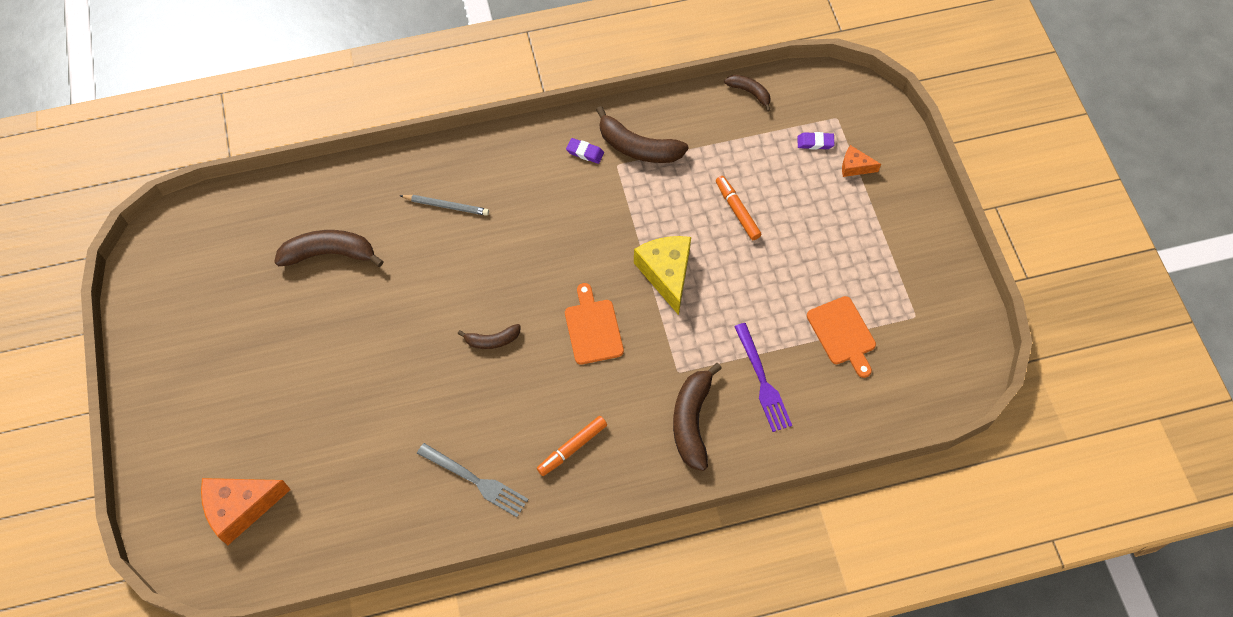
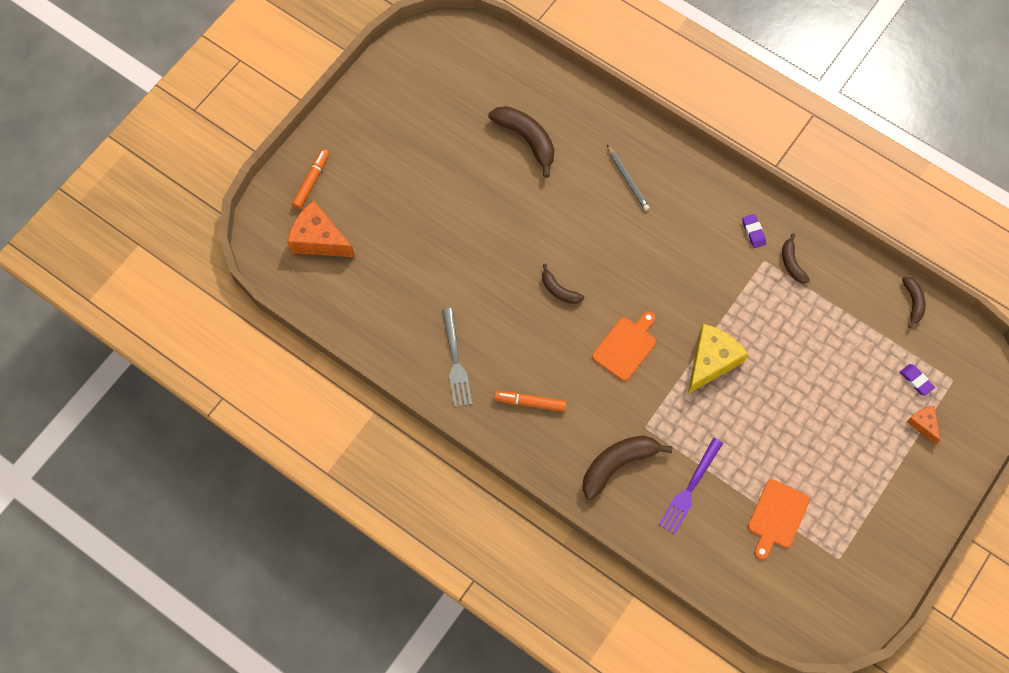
camera: 50 degrees right, 5 degrees up
(638, 147) = (792, 263): brown banana -> brown banana, size x0.57
(737, 211) = (806, 370): orange marker -> orange marker (311, 181)

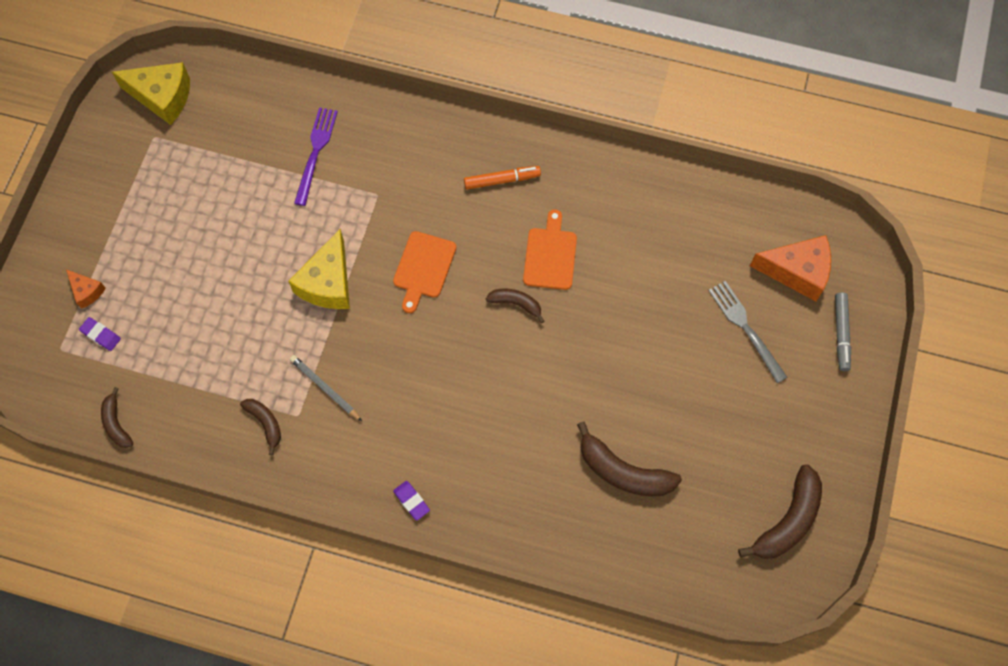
camera: 160 degrees right, 0 degrees up
(311, 181) = (841, 333): orange marker -> grey marker
(456, 362) = (593, 194): grey fork -> grey fork (745, 327)
(617, 465) = (394, 151): brown banana -> brown banana (788, 520)
(627, 179) = (485, 462): grey pencil -> grey pencil (325, 388)
(753, 232) = (319, 446): purple eraser -> purple eraser (411, 501)
(776, 516) = (223, 154): orange cutting board -> orange cutting board (550, 255)
(823, 600) = (162, 97): none -> yellow cheese

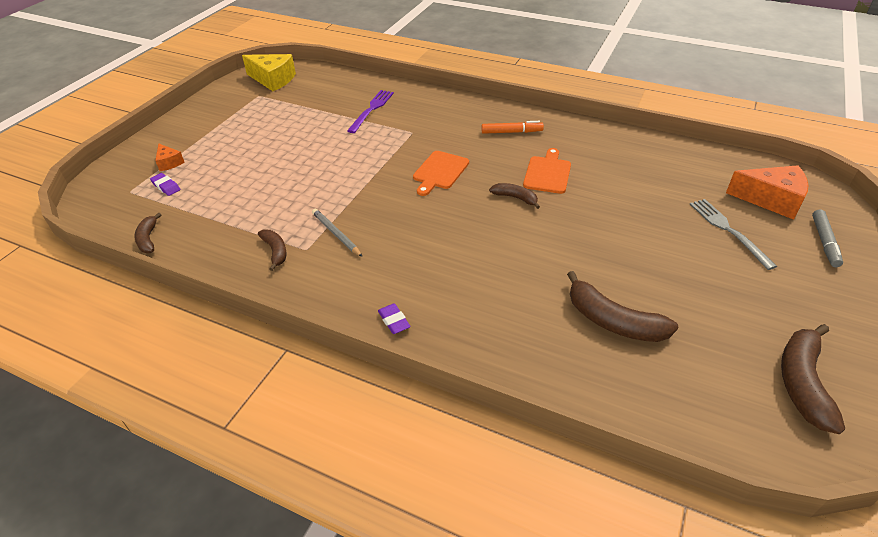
camera: 10 degrees right, 25 degrees down
(328, 282) = (359, 173): yellow cheese -> none
(788, 520) = (802, 383): brown banana -> brown banana turned 150 degrees clockwise

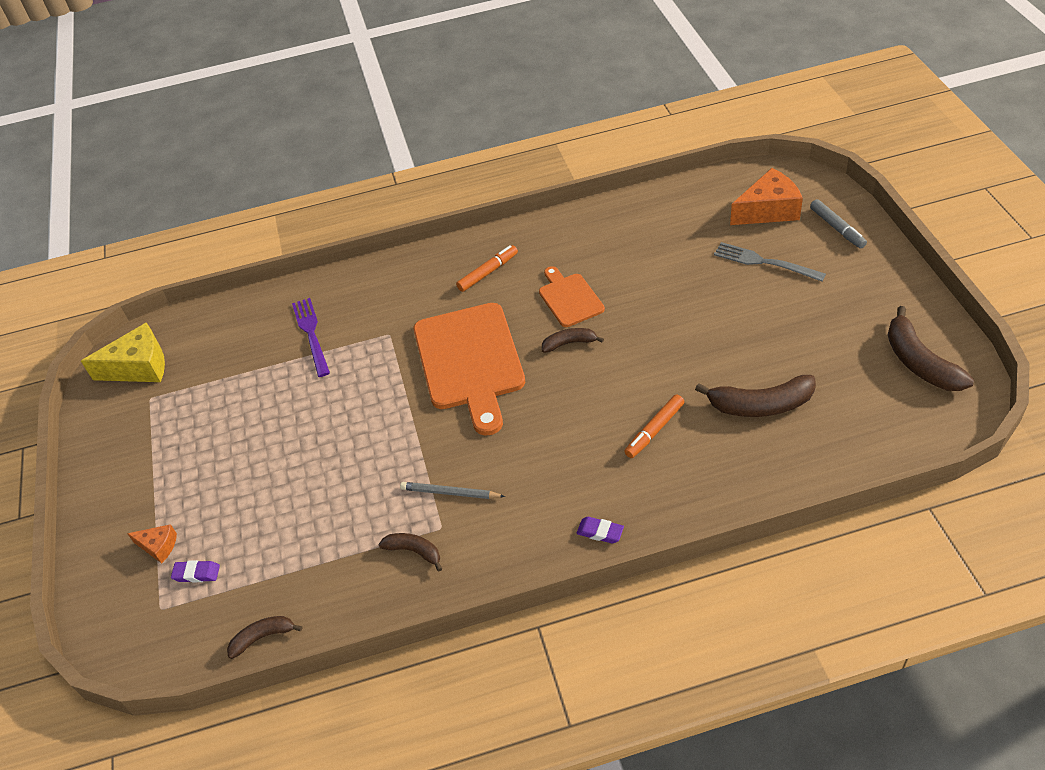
camera: 35 degrees left, 5 degrees up
(148, 239) = (262, 637): brown banana -> brown banana turned 120 degrees clockwise
(439, 172) = (469, 361): orange cutting board -> orange cutting board, size x1.90
(510, 284) = (654, 430): none -> orange marker

